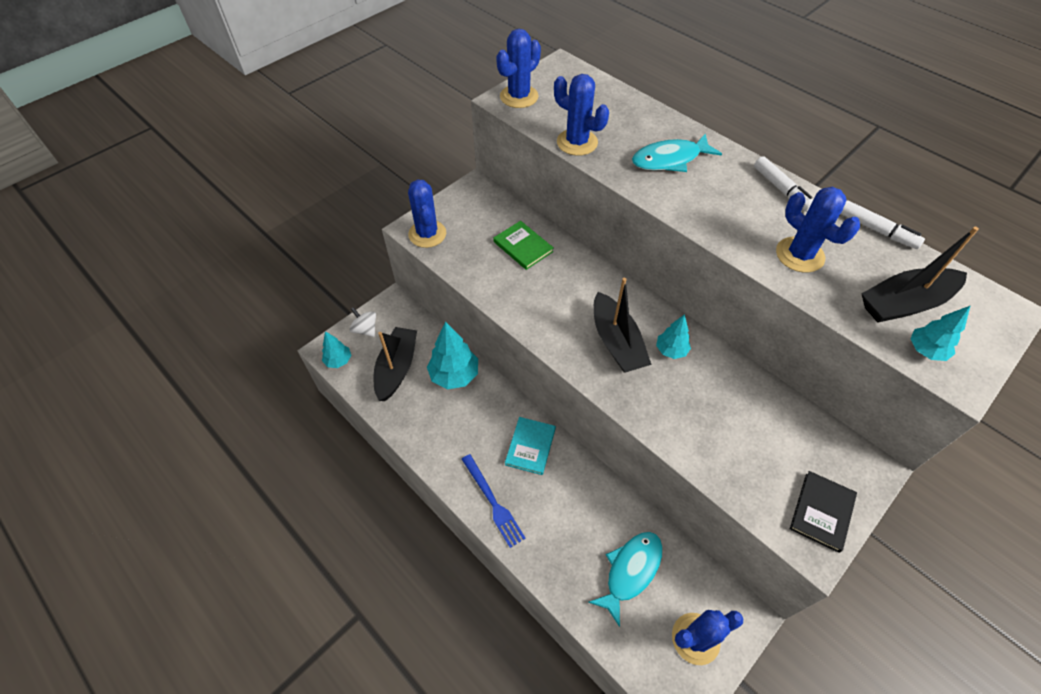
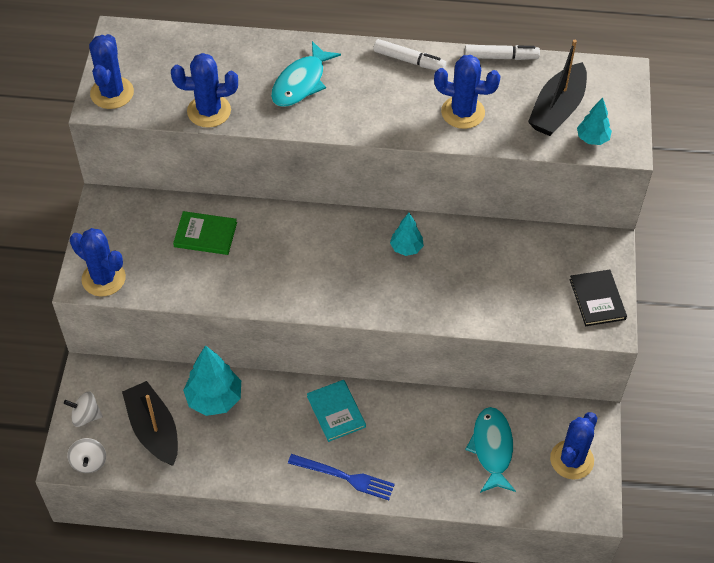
camera: 40 degrees left, 0 degrees up
(338, 361) = (89, 462): turquoise tree -> white spinning top
(616, 342) = (359, 269): black boat -> none

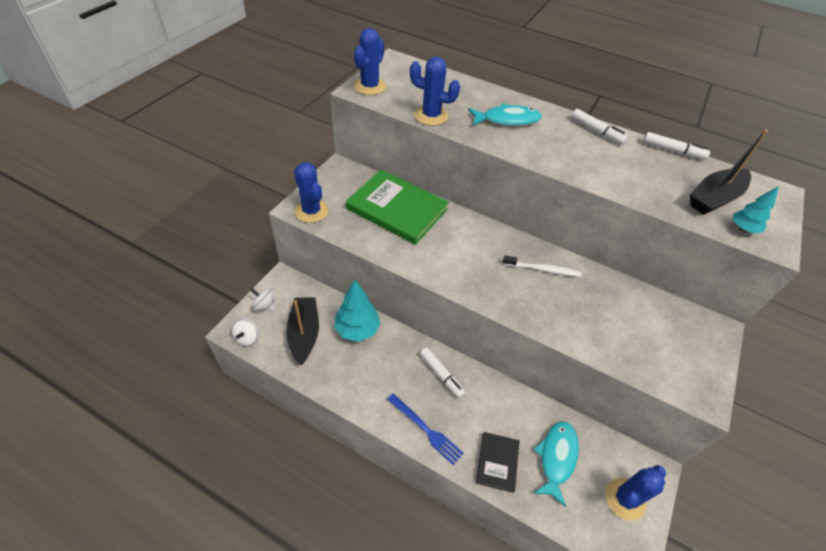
camera: 20 degrees right, 5 degrees down
(205, 235) = (397, 209): green book -> green book, size x1.94
(301, 83) = (507, 120): turquoise fish -> turquoise fish turned 150 degrees counterclockwise
(336, 411) = (441, 375): turquoise book -> white marker
(406, 248) = (543, 269): turquoise tree -> white toothbrush
(463, 112) = (630, 175): blue cactus -> none
(597, 299) = (698, 368): black book -> black book (497, 462)

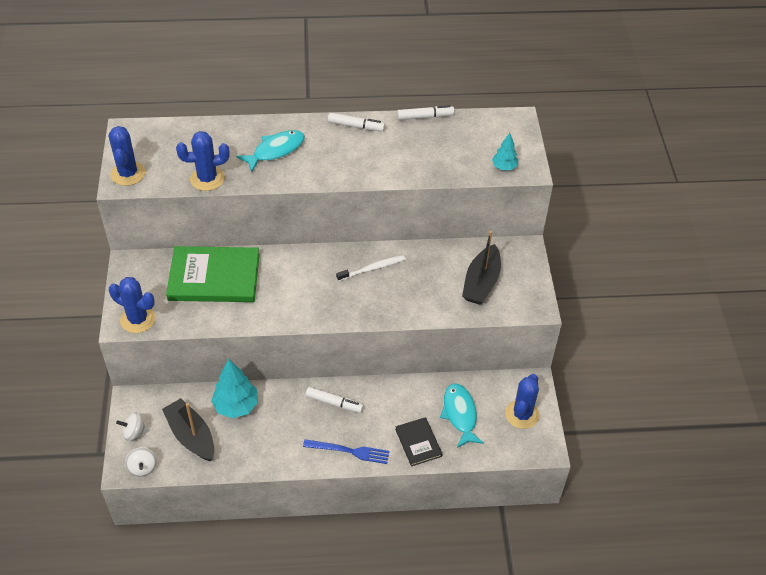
camera: 30 degrees left, 0 degrees up
(714, 198) = (474, 149): black boat -> black boat (481, 282)

